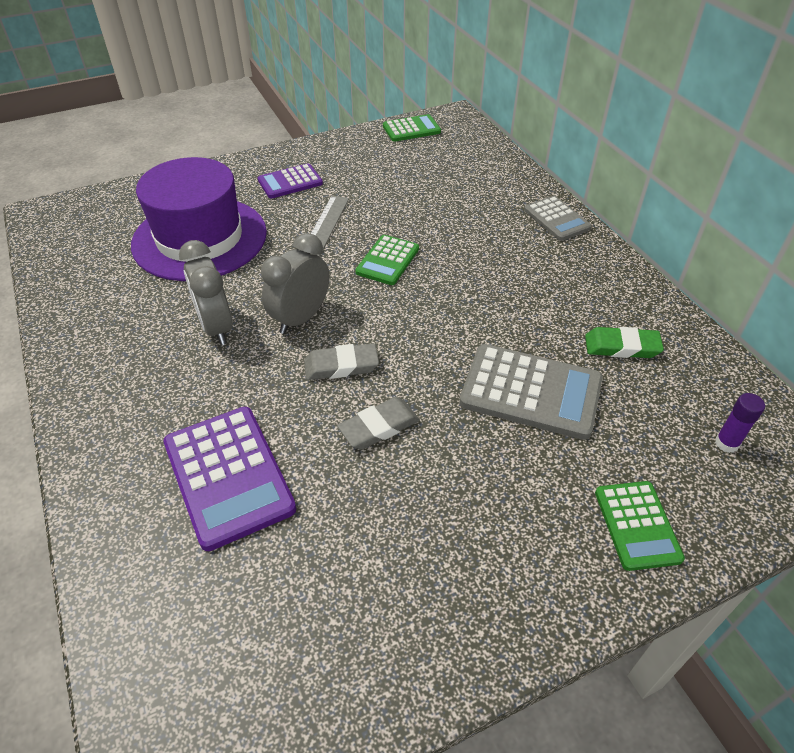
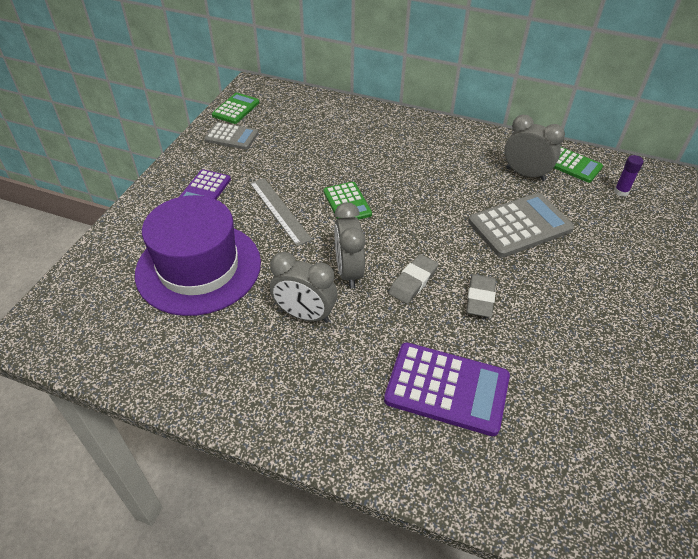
camera: 45 degrees left, 0 degrees up
(556, 219) = (403, 122): grey calculator -> grey calculator (231, 136)
(622, 347) = (525, 174): green eraser -> grey clock
(637, 525) = (640, 255): green calculator -> green calculator (573, 165)

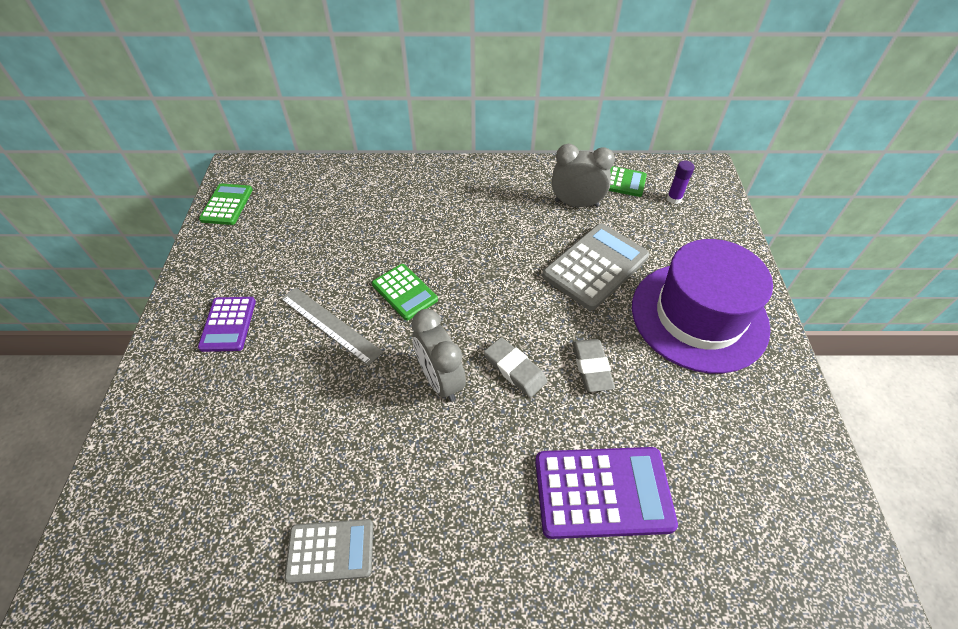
camera: 20 degrees left, 5 degrees up
(198, 267) = (260, 433): purple hat -> purple hat (699, 316)
(231, 136) = (235, 243): grey calculator -> grey calculator (330, 551)
(305, 315) = (412, 454): grey clock -> none
(413, 281) = (515, 369): grey eraser -> grey eraser turned 60 degrees counterclockwise

